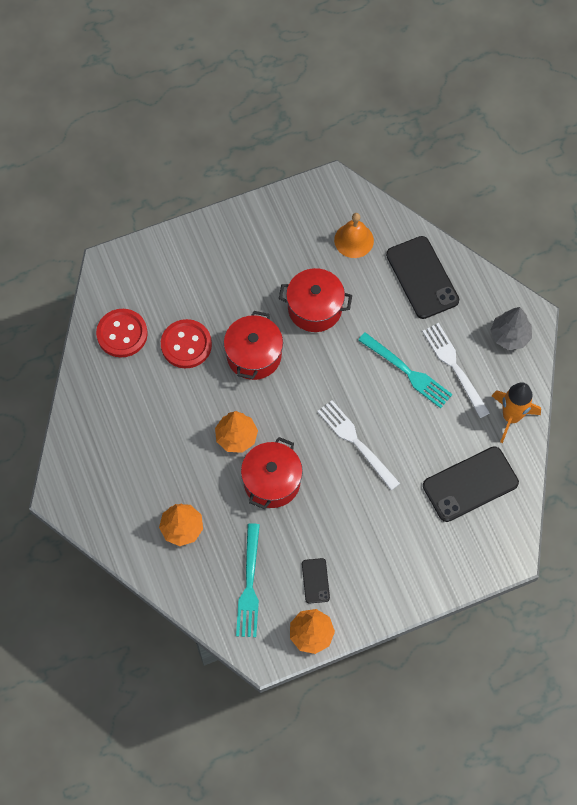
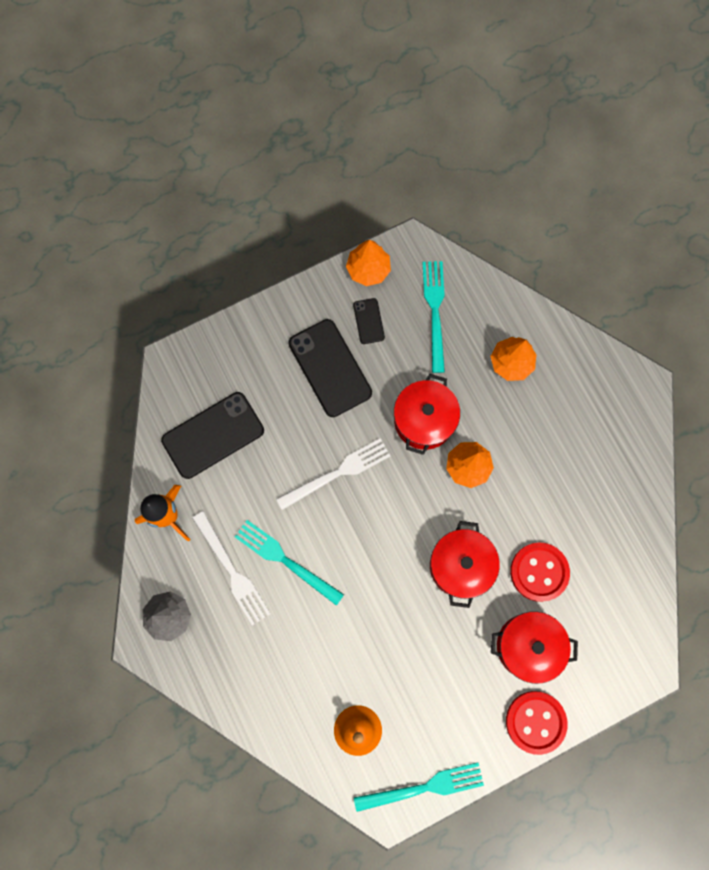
camera: 175 degrees right, 10 degrees up
(122, 334) = (614, 579): red button -> red button (535, 722)
(303, 198) = (425, 787): none -> turquoise fork
(315, 308) = (397, 632): red pot -> red pot (528, 646)
(355, 441) = (338, 472): white fork -> white fork turned 75 degrees counterclockwise
(422, 277) = (272, 685): black phone -> black phone (330, 368)

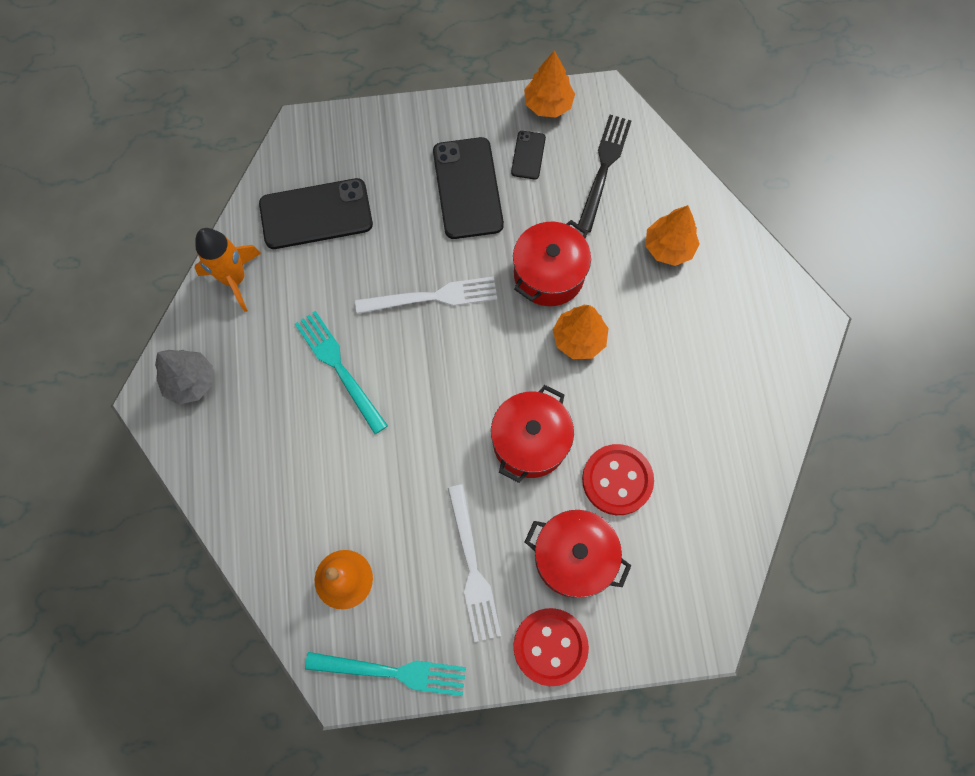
camera: 20 degrees right, 5 degrees down
(233, 572) = (278, 360): white fork -> white fork (473, 569)
(434, 310) = (604, 167): turquoise fork -> black fork

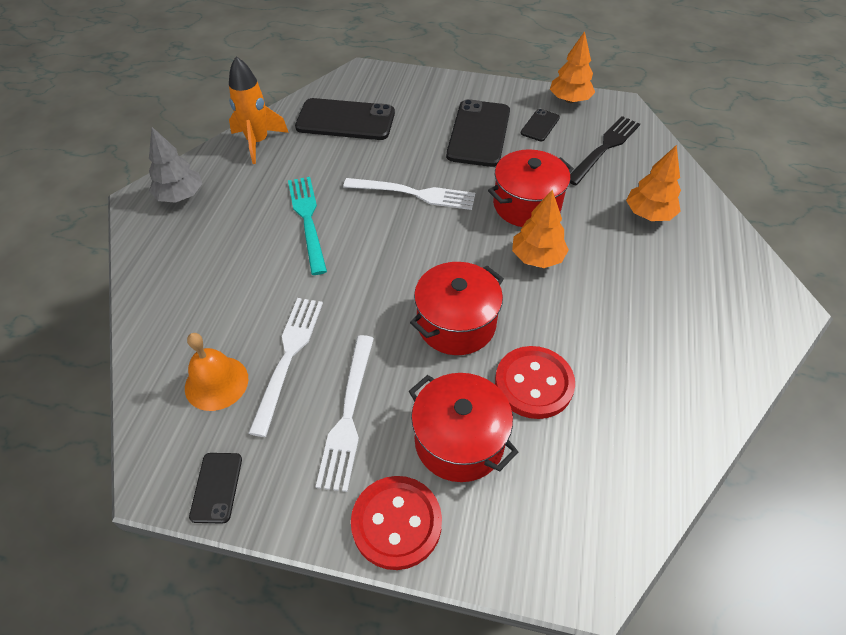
camera: 20 degrees right, 20 degrees down
(394, 529) = (288, 356): none -> white fork
(394, 672) = (216, 487): turquoise fork -> black phone

